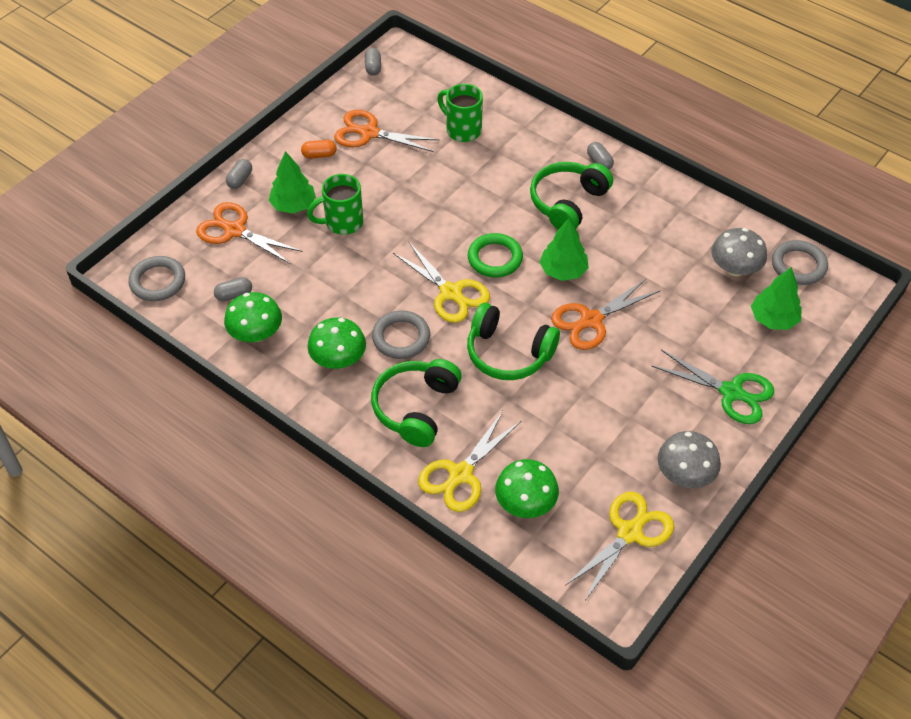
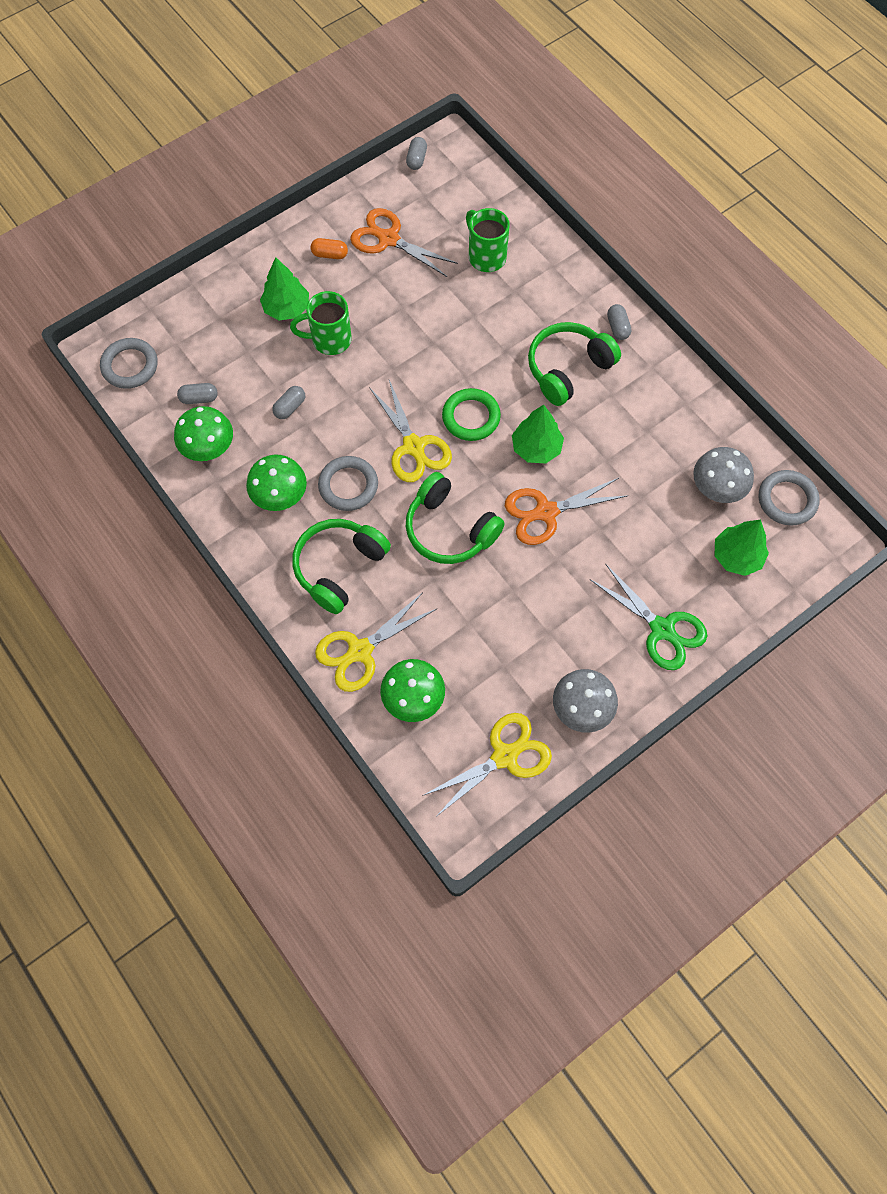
camera: 15 degrees right, 15 degrees up
(235, 230) = (220, 325): orange scissors -> none
(240, 180) = (242, 266): grey capsule -> grey capsule (290, 407)

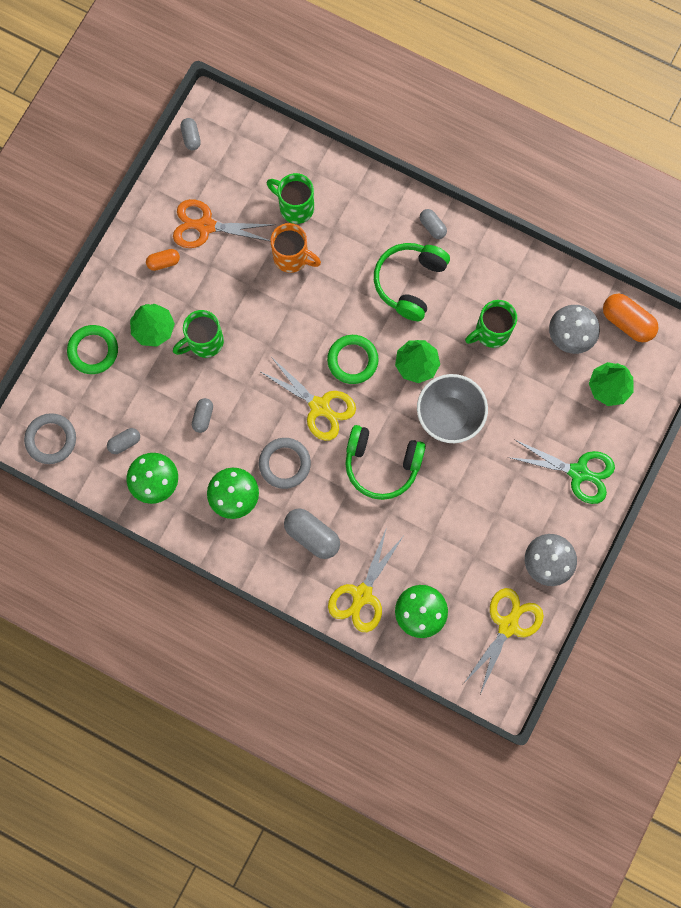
camera: 25 degrees left, 10 degrees up
(217, 304) = (93, 350): none -> green ring
(339, 567) = (312, 535): green headphones -> grey capsule
(459, 299) = (292, 258): none -> orange mug
(546, 512) = (449, 416): orange scissors -> grey bowl
(631, 449) = (491, 332): none -> green mug
(787, 500) = (627, 322): grey ring -> orange capsule

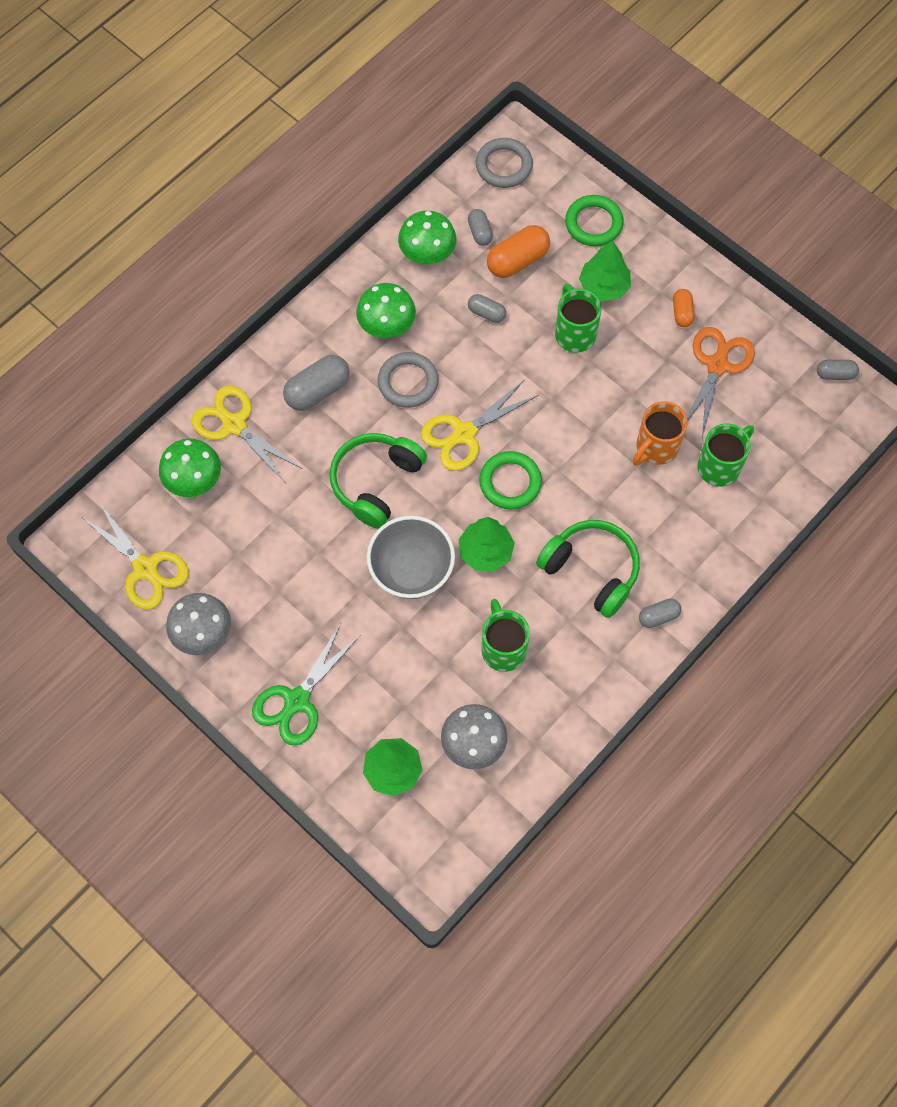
camera: 105 degrees right, 10 degrees down
(627, 322) = (471, 820): orange capsule -> orange capsule (517, 260)

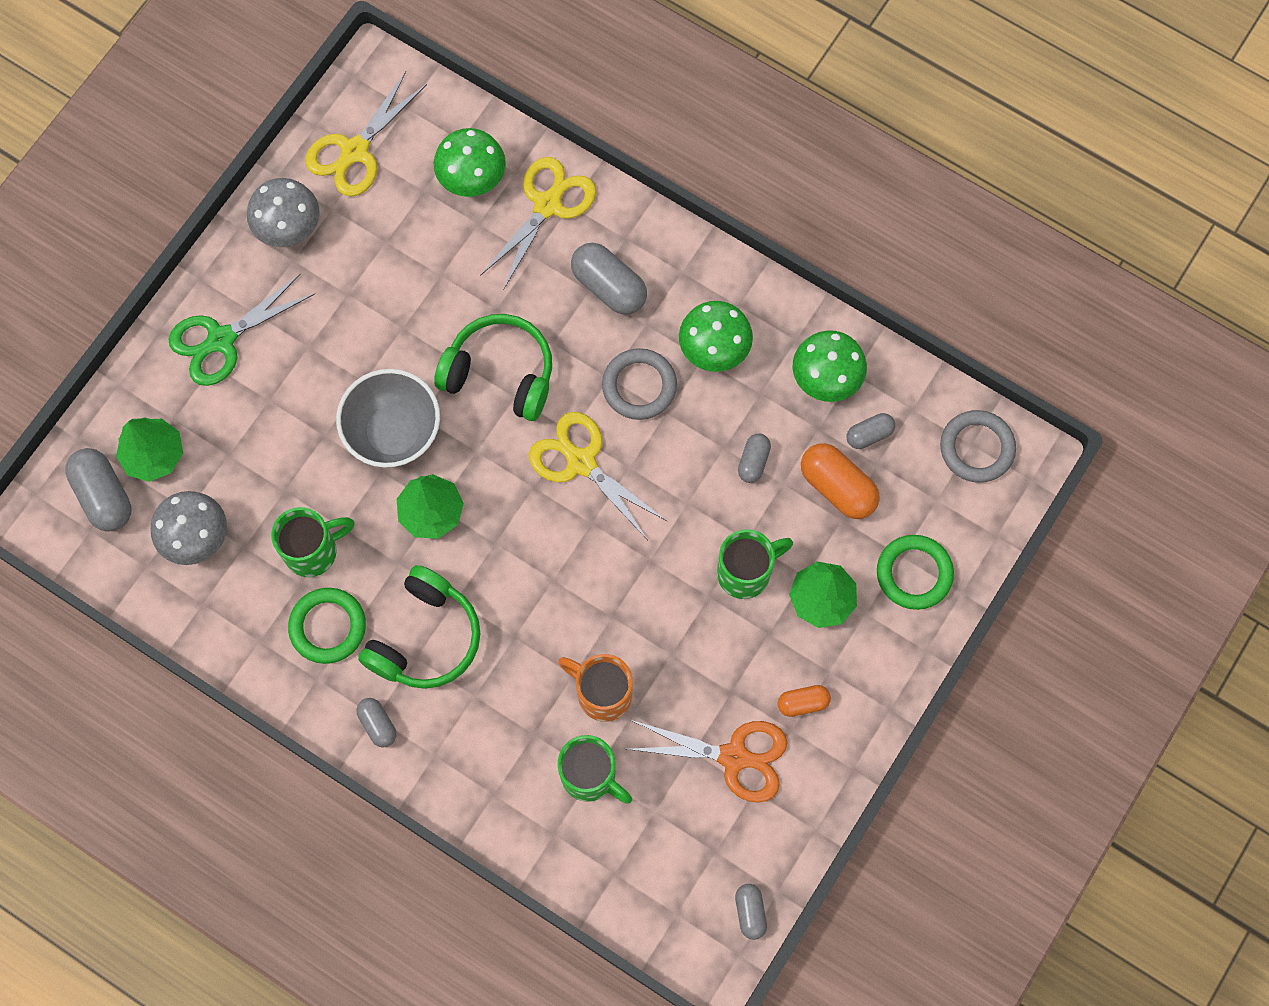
camera: 80 degrees right, 5 degrees up
(297, 701) = (221, 340): green scissors -> green scissors turned 60 degrees counterclockwise
(422, 818) = (104, 496): none -> grey capsule
(510, 482) = (525, 526): green ring -> green ring (328, 627)

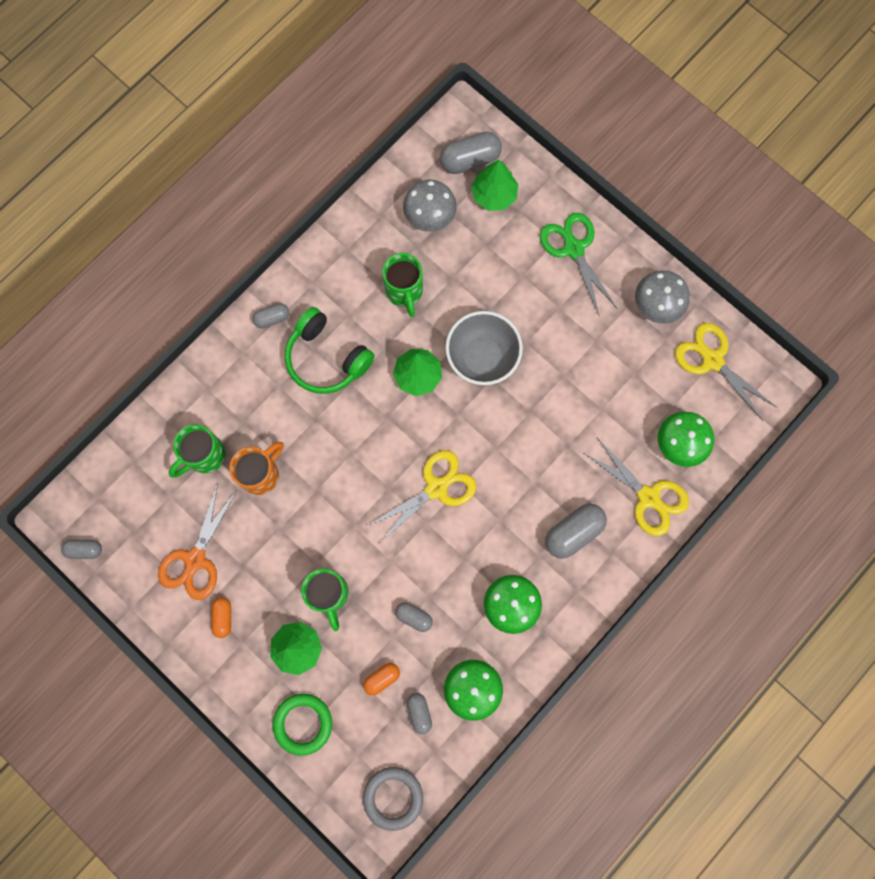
camera: 100 degrees right, 5 degrees up
(328, 627) = (348, 294): green ring -> none
(500, 374) = (515, 440): green headphones -> none
(639, 386) = (489, 541): grey ring -> none
(837, 487) = (382, 678): orange capsule -> orange capsule, size x0.57

